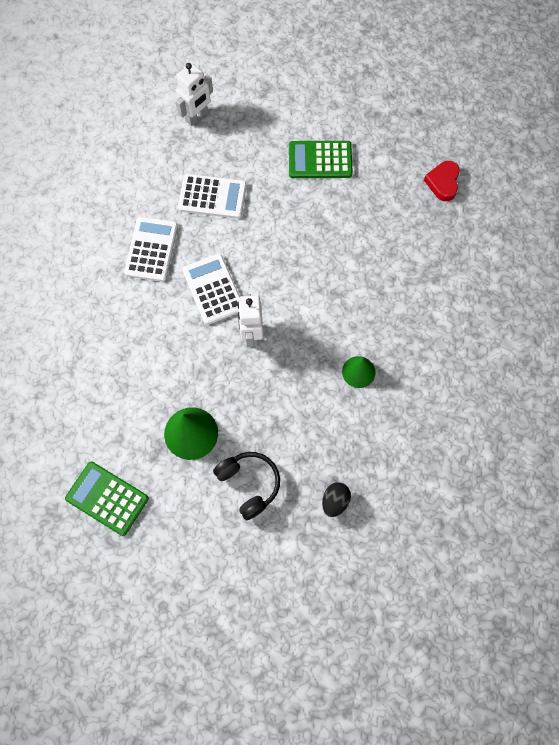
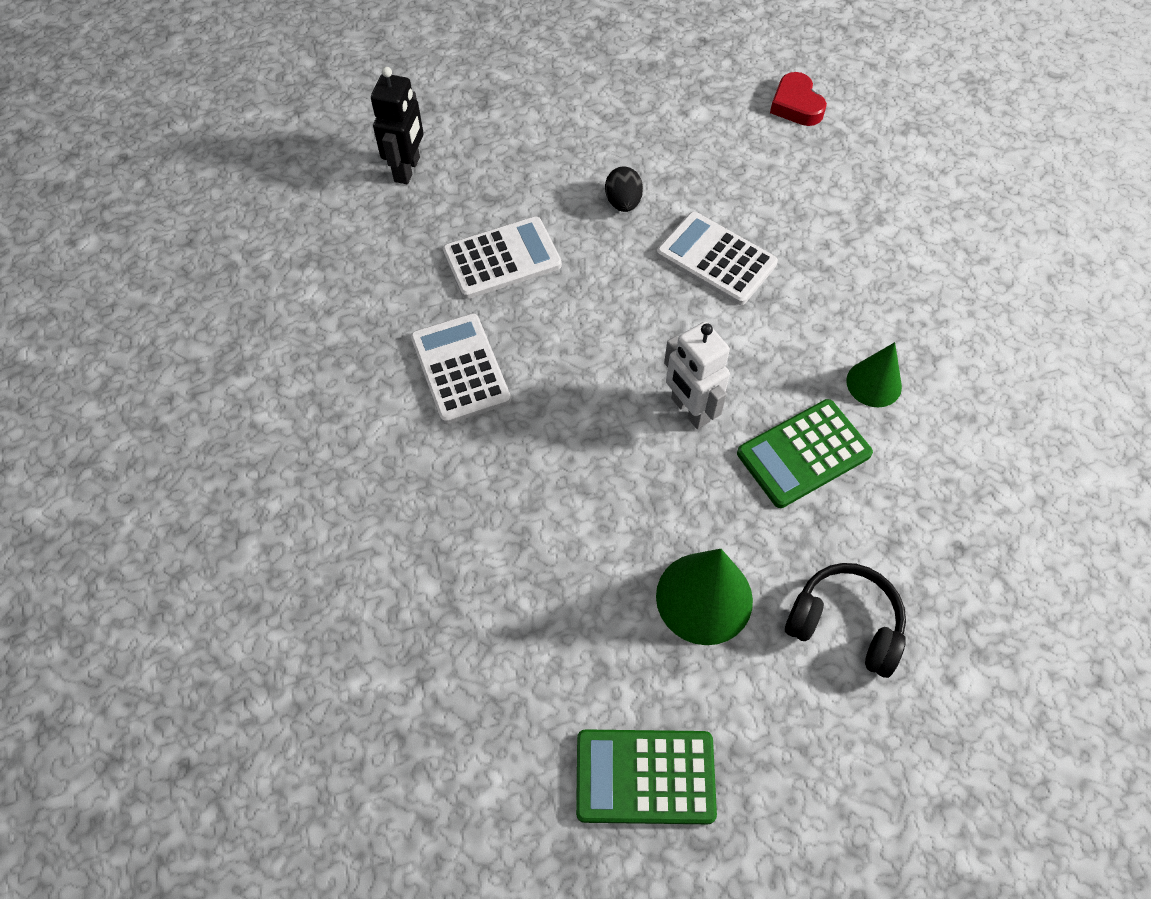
camera: 30 degrees left, 10 degrees down
(197, 116) = (407, 169): white robot -> black robot
(213, 289) = (590, 378): white calculator -> white calculator (716, 259)
(320, 160) = (618, 148): green calculator -> green calculator (803, 454)
(335, 501) = (982, 577): black egg -> black egg (623, 202)

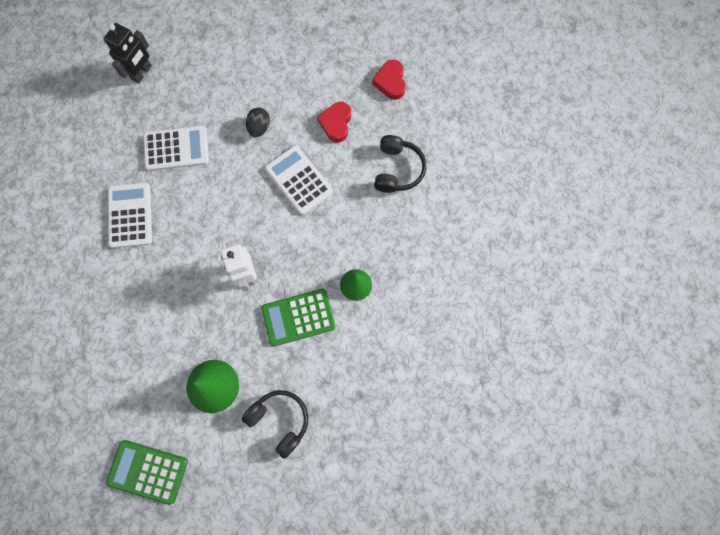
camera: 15 degrees right, 15 degrees up
(739, 173) = (336, 123): none -> red heart
(861, 212) = (397, 169): none -> black headphones

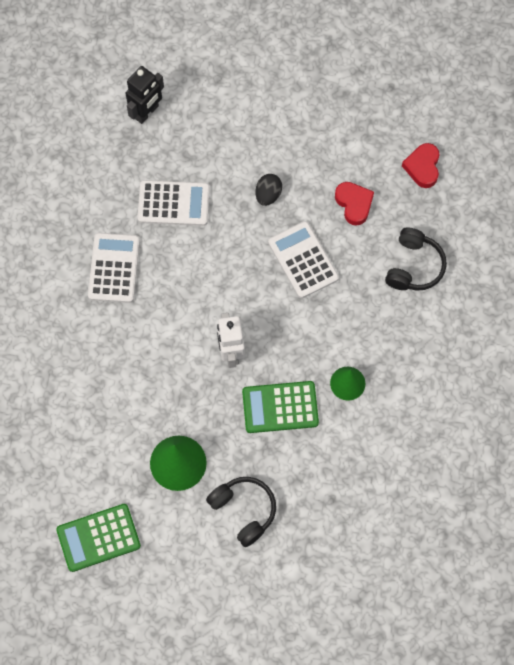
camera: 10 degrees right, 5 degrees down
(148, 471) = (98, 538): green calculator -> green calculator turned 45 degrees counterclockwise
(336, 123) = (354, 204): red heart -> red heart turned 135 degrees clockwise

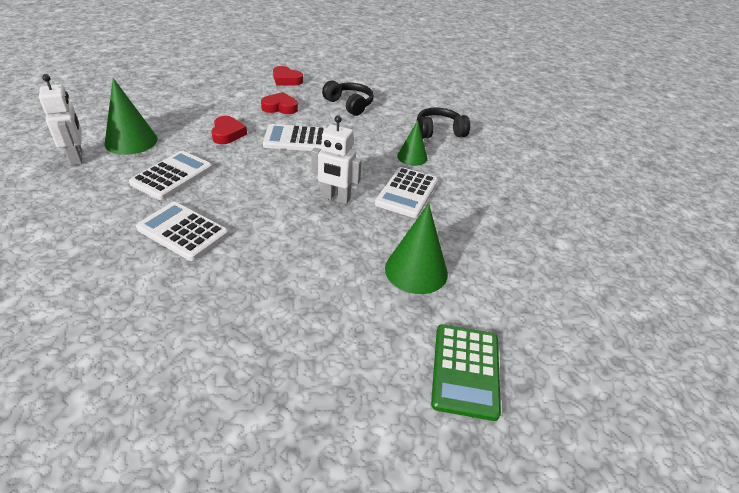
camera: 65 degrees left, 30 degrees down
(147, 112) = (77, 158): black robot -> white robot
(198, 128) = (131, 141): none -> green cone
(243, 510) = (490, 248): black headphones -> black headphones (439, 132)
(268, 194) = (227, 134): black egg -> red heart
(280, 407) = (407, 193): green calculator -> white calculator

